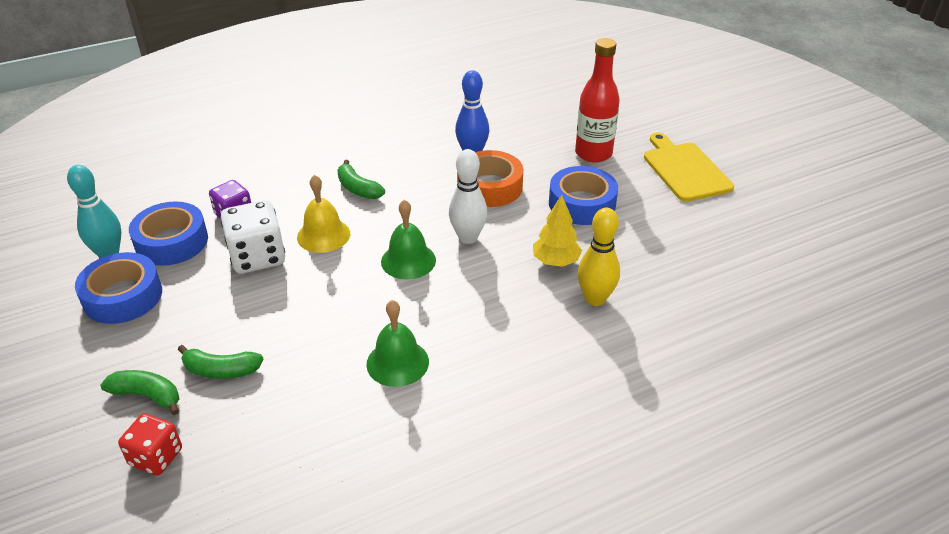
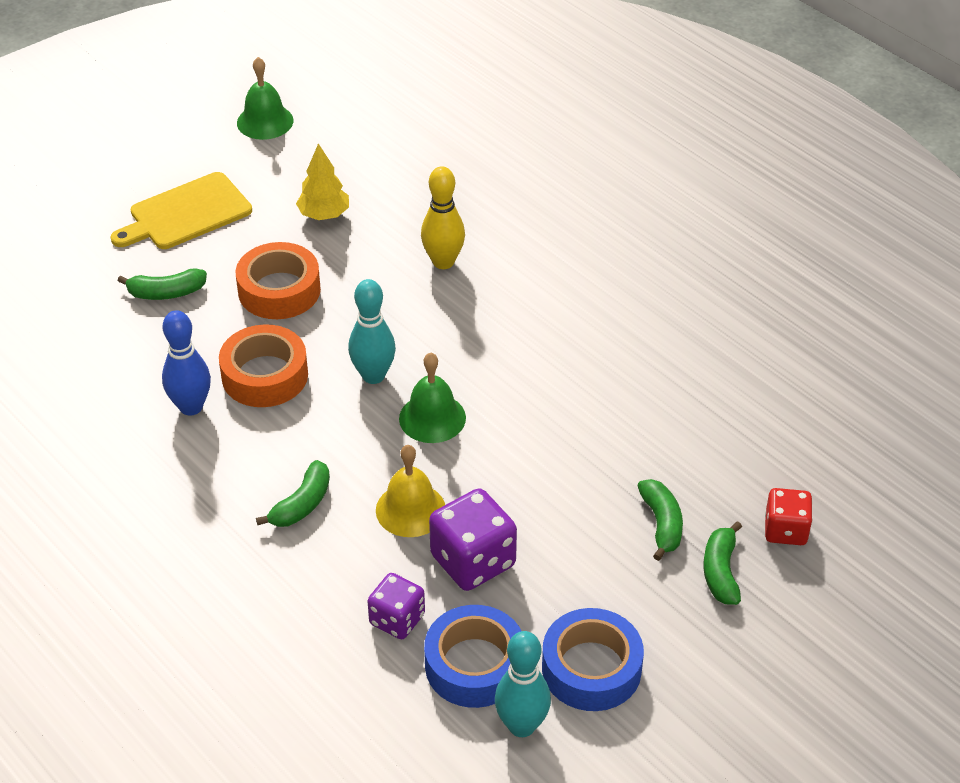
camera: 105 degrees left, 5 degrees up
(257, 257) = (473, 561): white dice -> purple dice
(397, 362) = (591, 388): green bell -> green bell (265, 121)
(468, 237) = (373, 375): white bowling pin -> turquoise bowling pin
(556, 261) = (393, 298): yellow tree -> yellow tree (324, 215)
(582, 204) = (279, 290): blue tape -> orange tape
(593, 153) = (166, 293): red bottle -> green banana

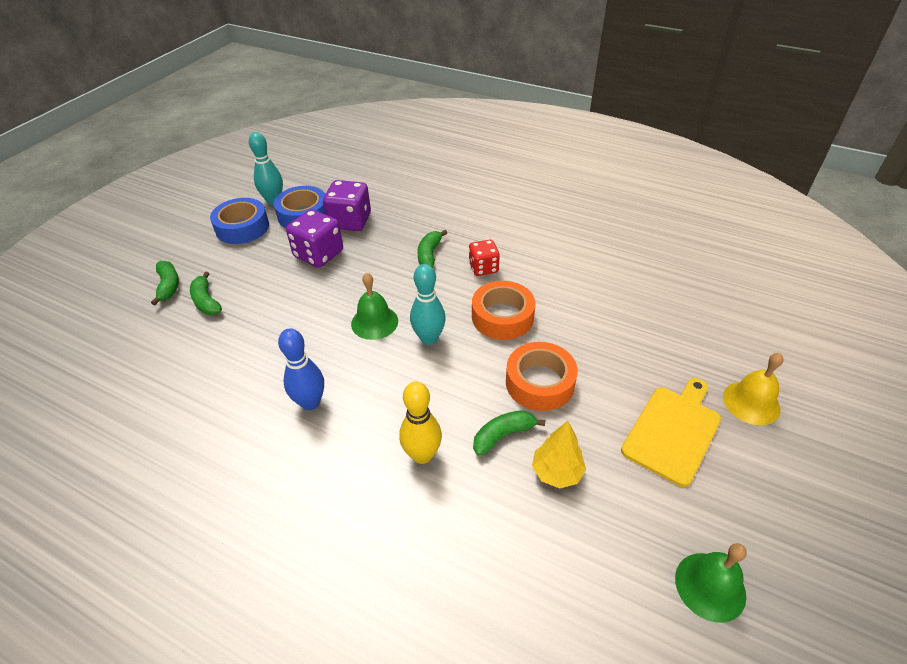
camera: 160 degrees right, 0 degrees up
(166, 293) = (619, 354): green banana -> green banana (503, 435)
(191, 407) = (533, 285): blue bowling pin -> blue bowling pin (310, 402)
(397, 619) = (350, 221): purple dice -> purple dice, size x1.57
(410, 509) = (365, 268): yellow bell -> yellow bell (751, 402)
(785, 530) = (123, 319): red dice -> red dice (483, 268)

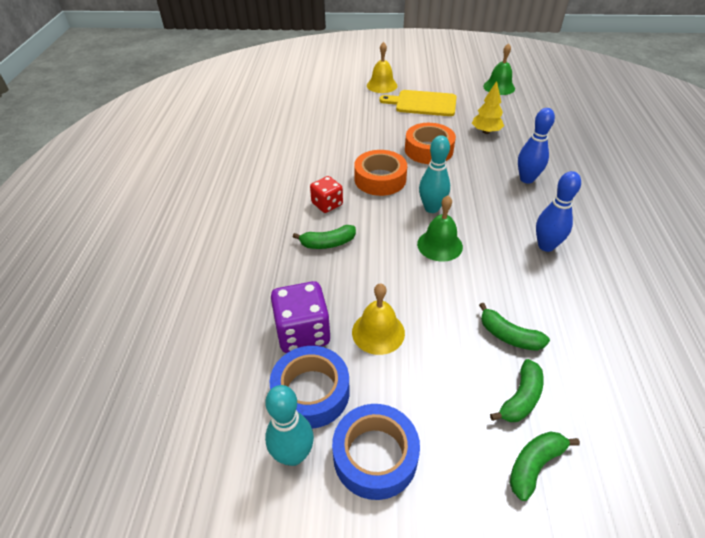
camera: 115 degrees left, 0 degrees up
(319, 254) = (378, 332): purple dice -> yellow bell
(422, 455) = (527, 179): yellow bowling pin -> blue bowling pin
(503, 435) = (481, 154): green banana -> green banana (509, 336)

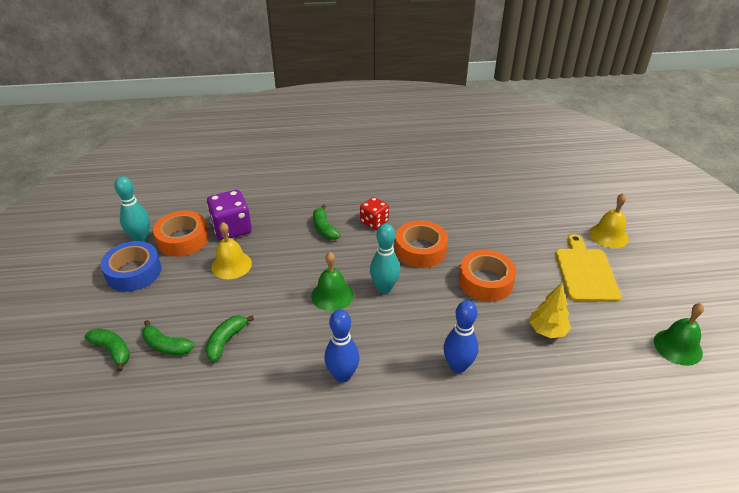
camera: 80 degrees right, 5 degrees down
(311, 392) = (183, 239): blue tape -> orange tape

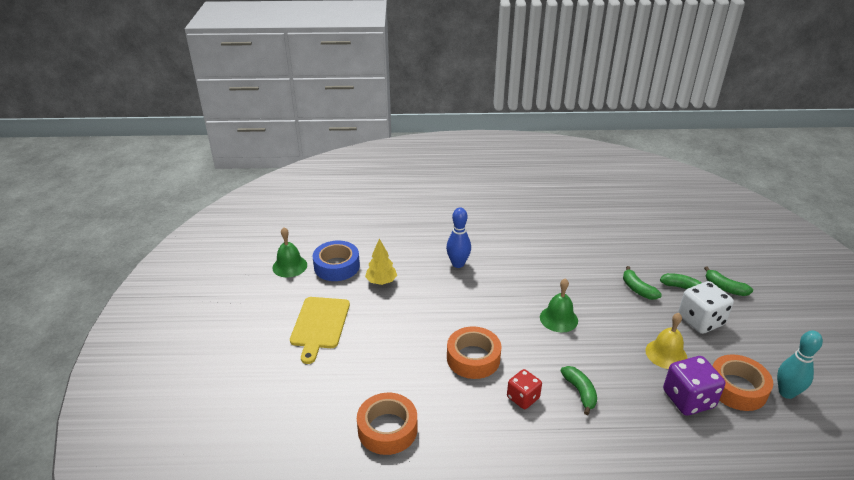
camera: 175 degrees left, 5 degrees down
(134, 272) = (761, 352): blue tape -> blue tape (336, 266)
(173, 303) = (700, 320): none -> white dice
(226, 341) = (637, 289): green banana -> green banana turned 120 degrees clockwise
(342, 375) = (542, 263): blue bowling pin -> none
(384, 288) = (511, 322): turquoise bowling pin -> none
(485, 281) = (417, 322): orange tape -> orange tape (387, 429)
(608, 235) = (268, 362): yellow bell -> none

